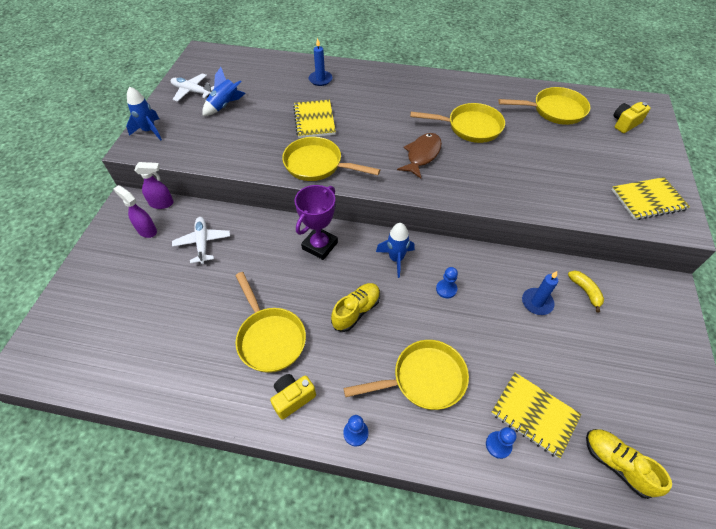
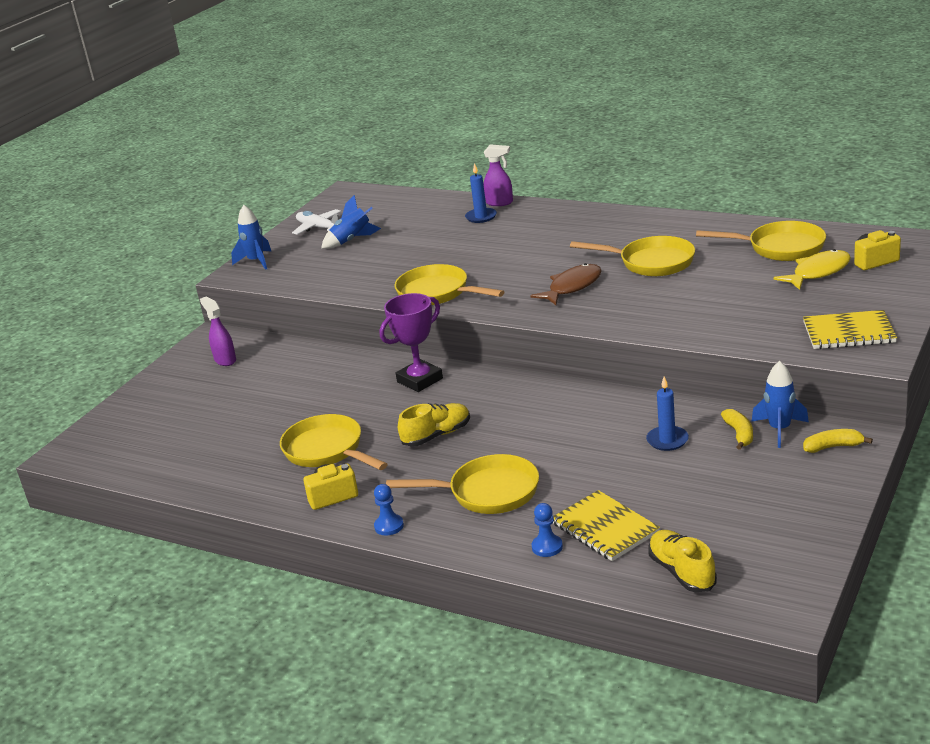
camera: 20 degrees right, 25 degrees down
(162, 203) = (250, 338): purple spray bottle -> purple spray bottle (500, 203)
(203, 243) = (284, 372): white plane -> none
(270, 338) = (327, 450): yellow pan -> yellow pan turned 150 degrees clockwise
(314, 120) = (454, 254): yellow notebook -> none
(396, 259) = (508, 395): blue rocket -> blue rocket (779, 430)
(446, 289) = (557, 423): blue pawn -> none
(593, 135) = (818, 272): none -> yellow fish
(656, 300) = (833, 447): none -> yellow banana

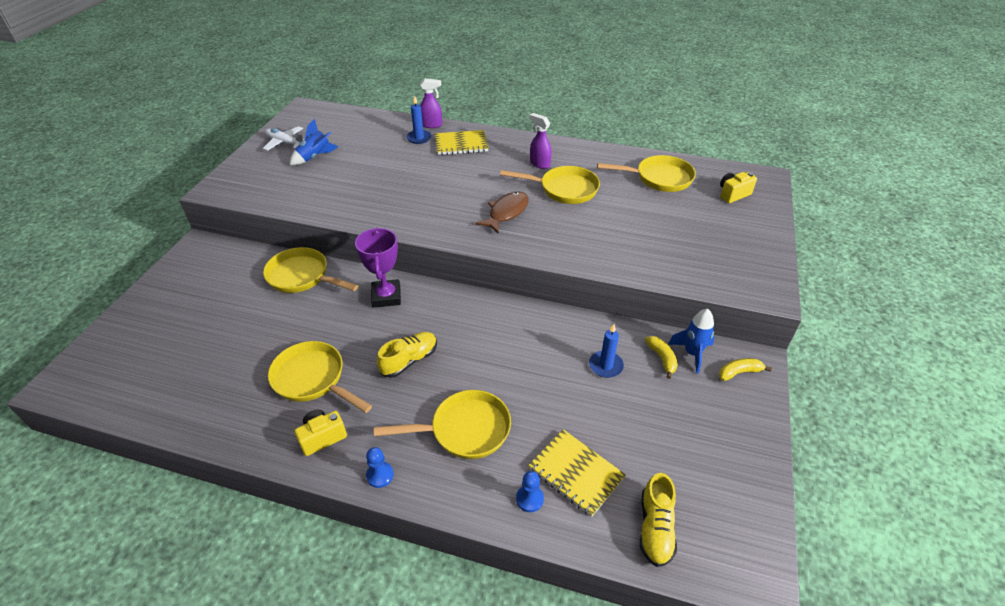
camera: 15 degrees left, 15 degrees up
(225, 360) = (212, 271): purple spray bottle -> purple spray bottle (539, 164)
(256, 261) = (233, 176): blue rocket -> none
(420, 380) = (386, 296): purple trophy -> purple trophy turned 45 degrees counterclockwise
(437, 293) = (395, 216): yellow pan -> yellow pan (302, 277)
(682, 572) = (655, 528): yellow shoe -> yellow shoe turned 135 degrees counterclockwise
(818, 272) = (695, 204): yellow fish -> none
(848, 333) = (738, 267): yellow notebook -> yellow notebook (461, 144)

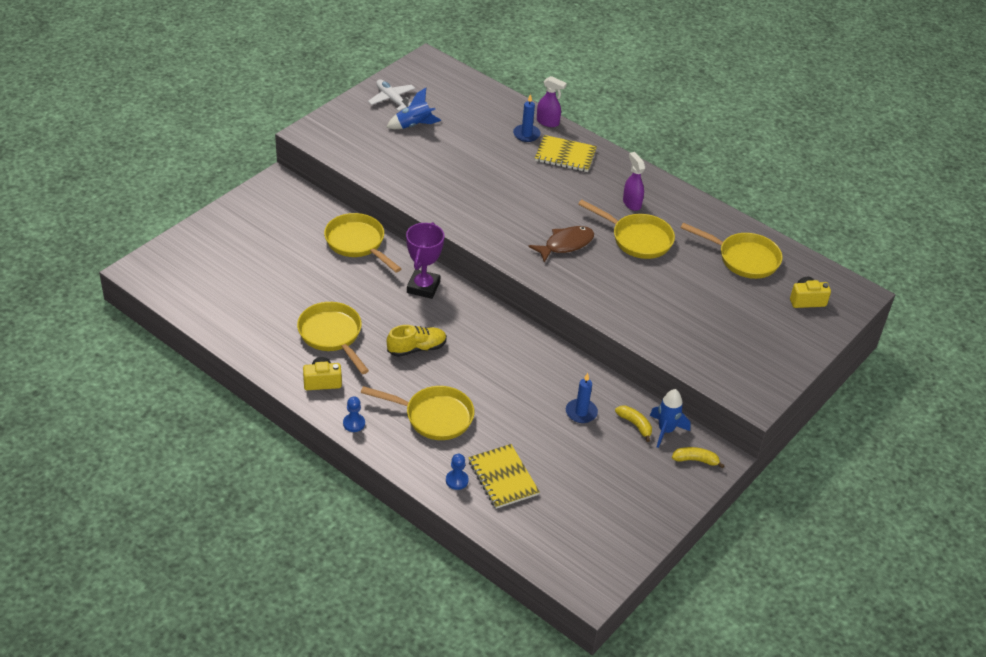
camera: 20 degrees right, 0 degrees up
(655, 528) = (539, 534): yellow shoe -> none
(662, 358) = (635, 425): yellow banana -> yellow banana turned 45 degrees counterclockwise

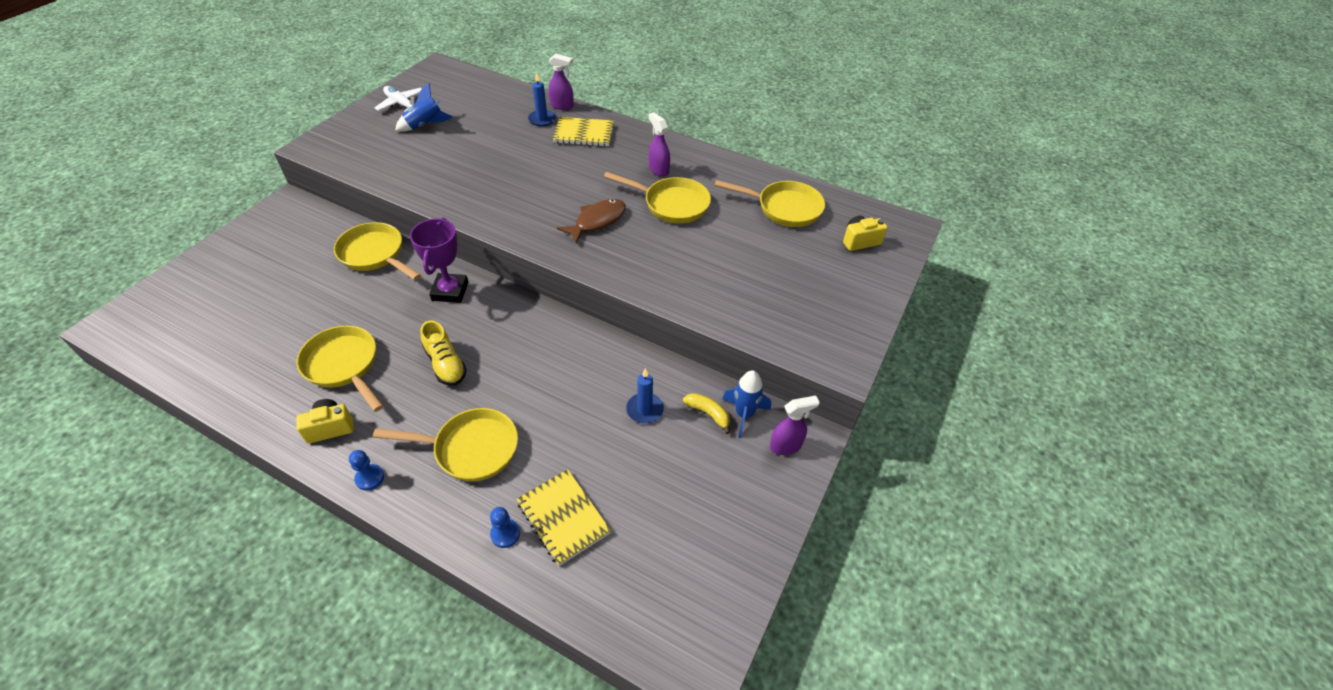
camera: 10 degrees left, 5 degrees up
(417, 348) = (446, 364): yellow shoe -> yellow shoe turned 90 degrees clockwise
(695, 460) = (786, 445): yellow banana -> purple spray bottle

